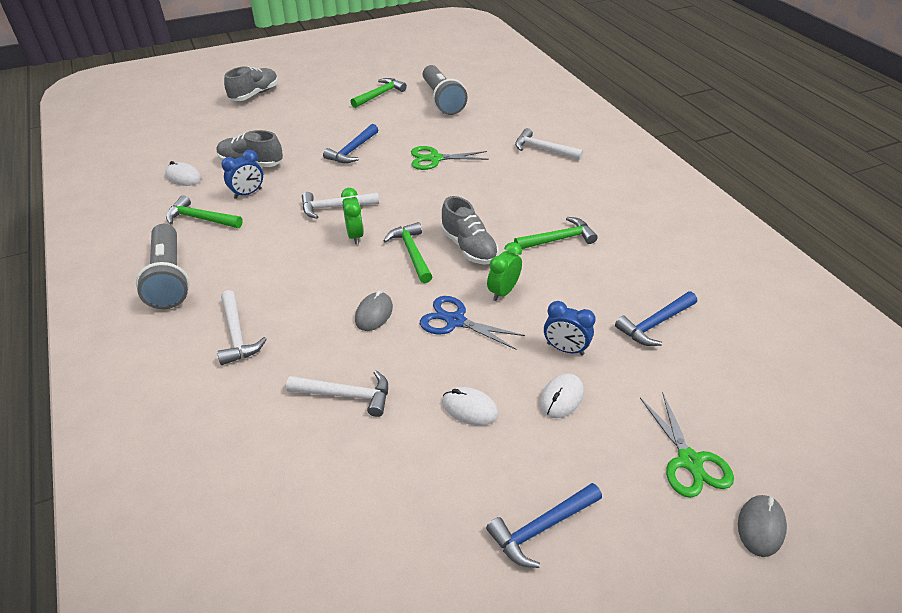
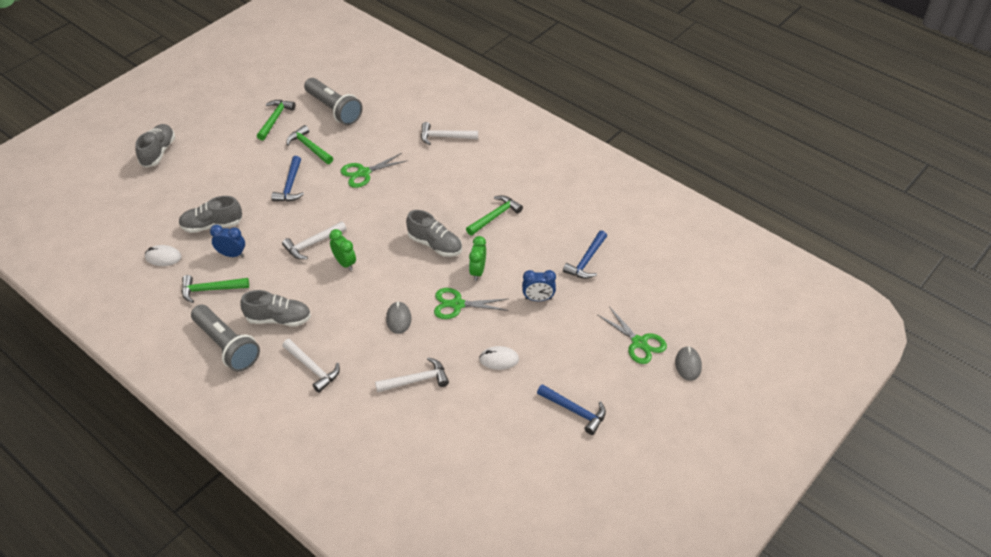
camera: 25 degrees left, 5 degrees up
(243, 269) = (278, 319): none -> grey shoe
(248, 193) = (232, 254): blue clock -> blue clock turned 105 degrees counterclockwise
(411, 253) = (396, 263): green hammer -> green hammer (309, 147)
(455, 321) = (457, 304): blue scissors -> green scissors
(541, 528) = (575, 411): blue hammer -> blue hammer turned 90 degrees counterclockwise
(561, 398) = (551, 332): white mouse -> none

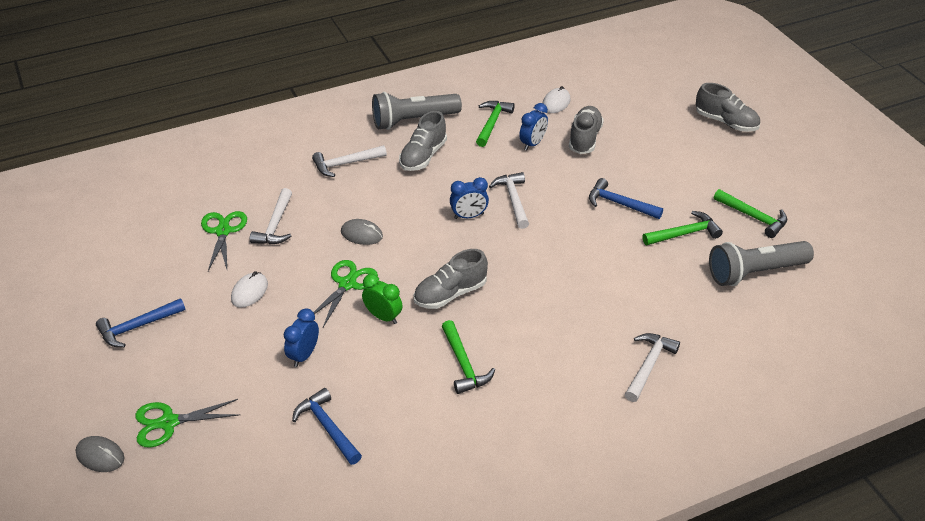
camera: 115 degrees right, 5 degrees down
(345, 263) = (469, 216): green clock -> blue clock
(363, 173) = (612, 268): green scissors -> green scissors (223, 231)

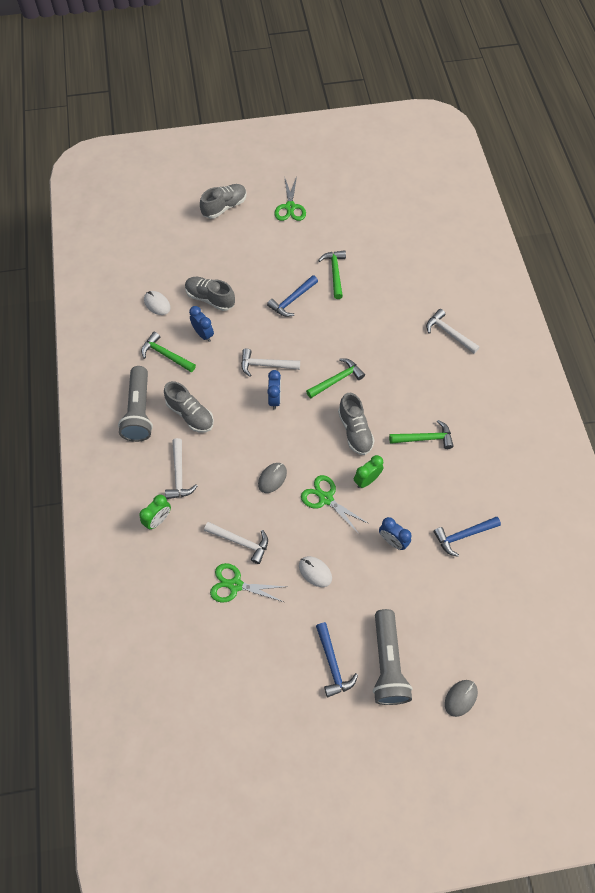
camera: 75 degrees left, 20 degrees up
(168, 422) = (438, 645): green scissors -> green scissors (290, 207)
(288, 161) = (158, 520): none -> green clock
(753, 217) = (330, 229): green hammer -> green hammer (337, 380)
(755, 273) = (383, 248): grey flashlight -> grey flashlight (387, 663)

